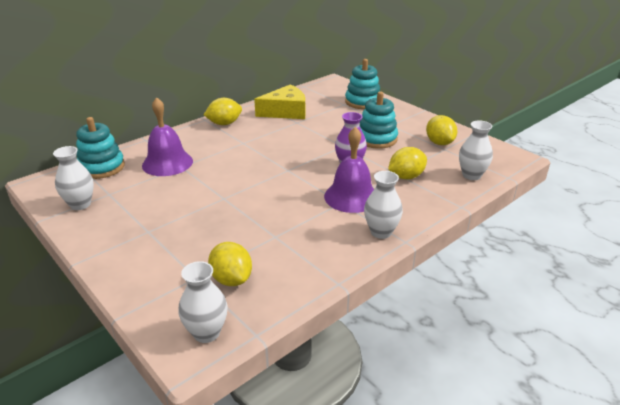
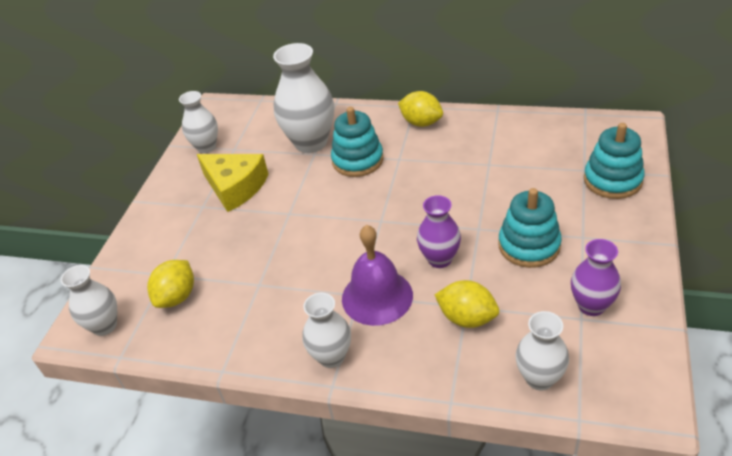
camera: 60 degrees right, 10 degrees up
(101, 167) = (267, 116): turquoise stacking toy -> turquoise stacking toy (357, 160)
(167, 163) = (311, 143): purple bell -> white vase
(285, 112) = (501, 142): yellow cheese -> yellow cheese (235, 187)
(439, 143) = (591, 306): yellow lemon -> purple vase

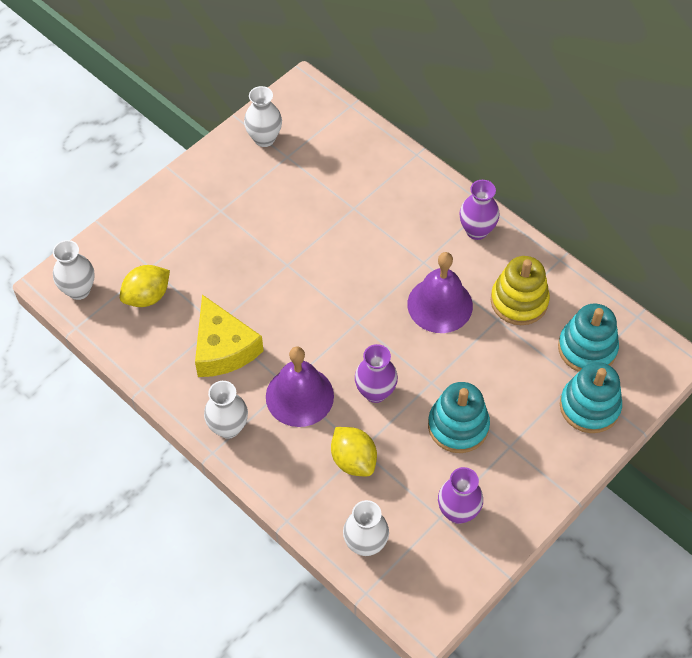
camera: 25 degrees right, 15 degrees up
(235, 187) = (260, 205): yellow cheese -> yellow cheese (223, 348)
(311, 143) = (359, 192): white vase -> none
(357, 160) = (386, 241): turquoise stacking toy -> turquoise stacking toy (587, 348)
(421, 123) = (476, 231): yellow lemon -> purple vase
(436, 177) = (440, 305): none -> purple bell
(493, 146) = (519, 301): none -> yellow stacking toy

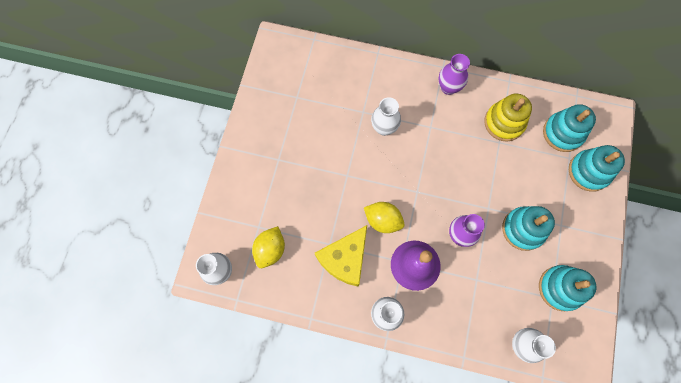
camera: 30 degrees left, 15 degrees up
(223, 348) = (345, 259): yellow cheese -> yellow cheese turned 90 degrees clockwise
(264, 139) = (273, 92): white vase -> white vase (384, 128)
(353, 460) = (477, 290): yellow lemon -> yellow lemon (383, 220)
(440, 305) = (459, 151): purple bell -> none
(458, 512) = (560, 288): purple vase -> turquoise stacking toy

